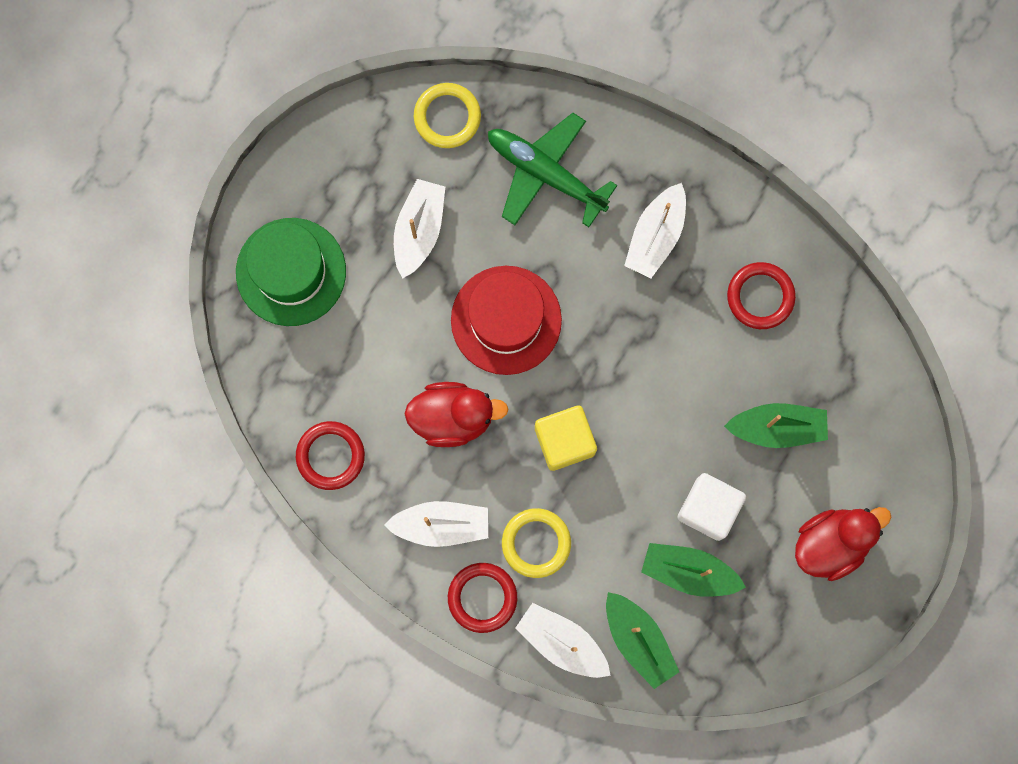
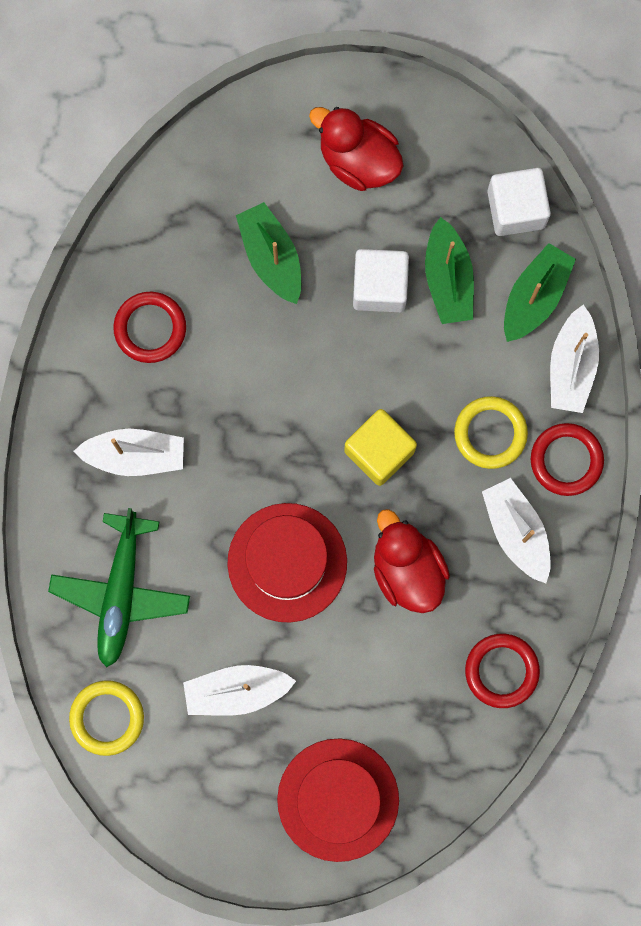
camera: 115 degrees left, 0 degrees up
(291, 272) = (338, 799): green hat -> red hat
(725, 662) = (516, 209): none -> white cube

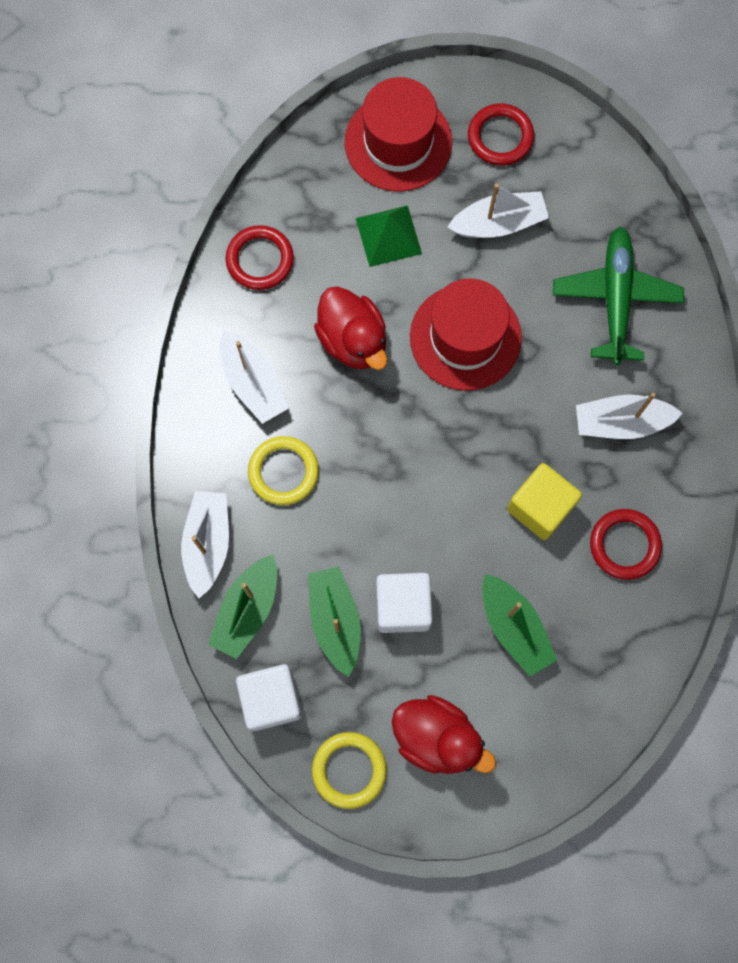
camera: 175 degrees right, 5 degrees down
(107, 718) = (611, 192): yellow ring -> yellow ring (349, 770)
(359, 687) = (388, 235): none -> green pyramid
(379, 451) = (389, 446): yellow cube -> yellow cube (540, 507)
(566, 460) = (209, 452): red ring -> red ring (500, 137)

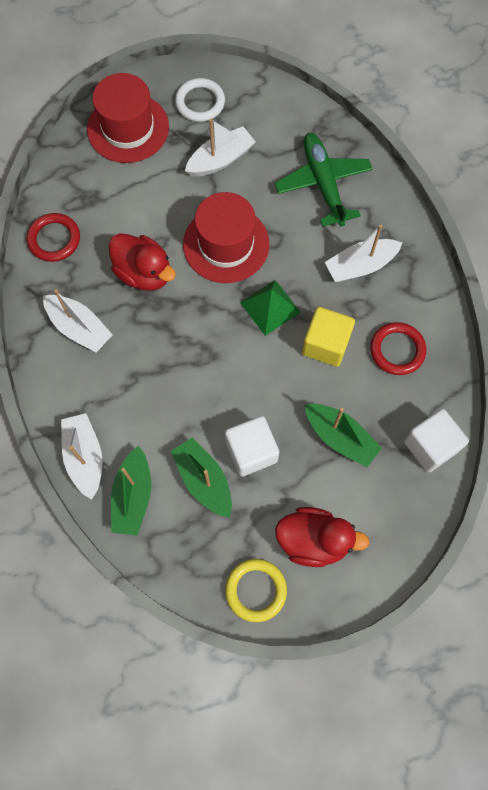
camera: 20 degrees left, 5 degrees down
(271, 699) = (175, 558): white cube -> white cube (430, 446)
(283, 472) = (125, 384): yellow ring -> none
(388, 235) = (144, 193): green pyramid -> green pyramid (270, 307)
(500, 137) = (200, 102): red ring -> white ring

